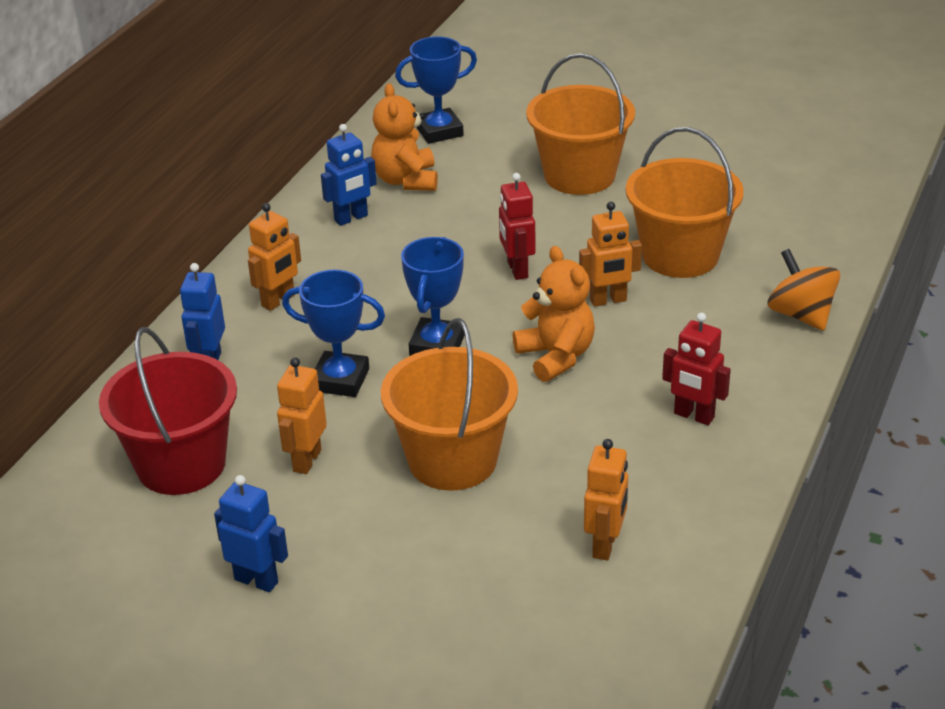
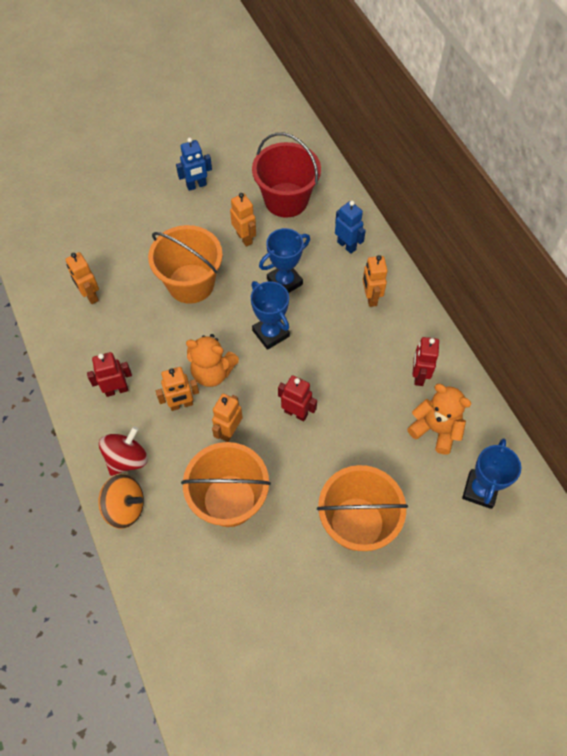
camera: 130 degrees right, 25 degrees up
(351, 218) = (418, 376): blue robot -> red robot
(631, 353) = (181, 404): none -> orange robot
(754, 349) = (127, 459): none -> red spinning top

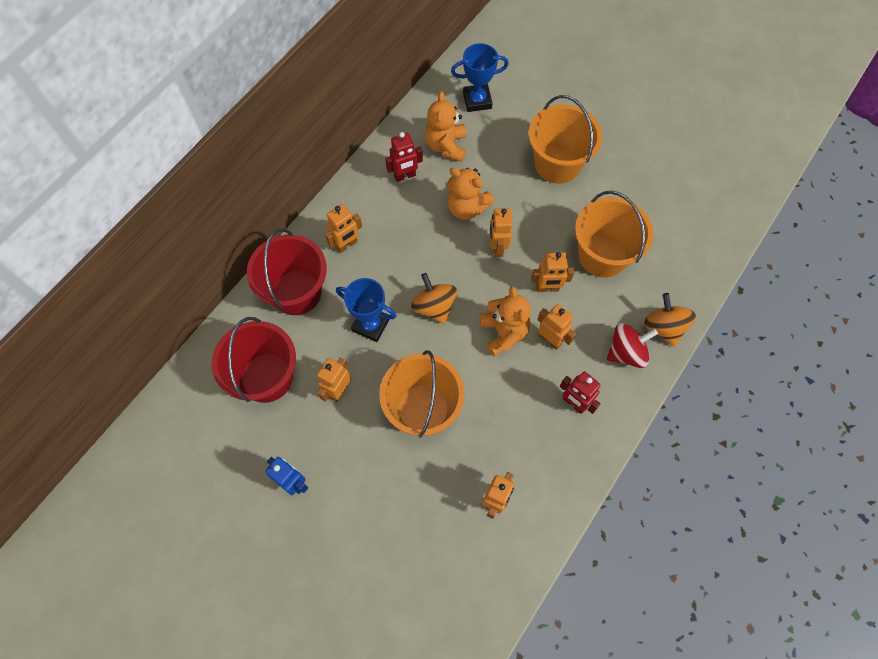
camera: 120 degrees left, 5 degrees up
(127, 459) = (626, 352): red spinning top -> red spinning top turned 150 degrees clockwise
(270, 333) = (434, 306): blue trophy -> orange spinning top
(296, 413) = (497, 247): red robot -> orange robot
(346, 245) = (296, 292): blue robot -> red bucket
(353, 410) = (467, 208): none -> orange teddy bear

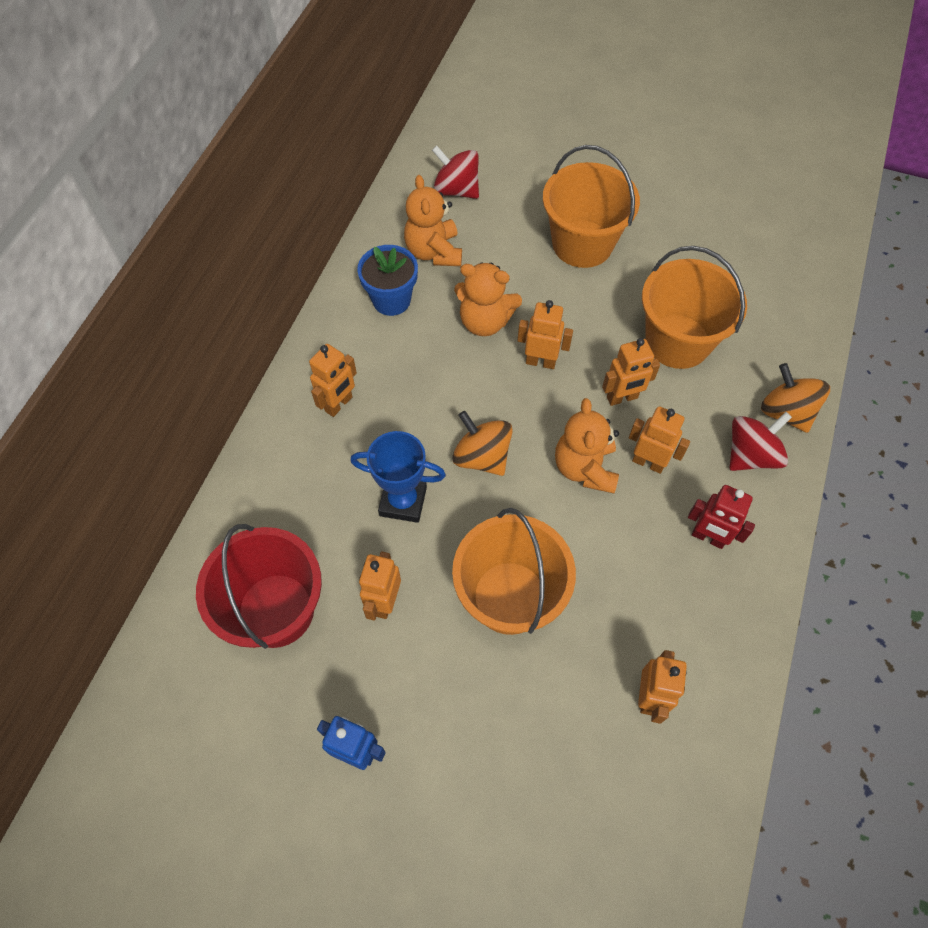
camera: 15 degrees left, 5 degrees down
(296, 292) = (287, 482): red bucket -> none
(405, 176) = (391, 300): red robot -> blue flower pot
(477, 100) = (456, 190): blue trophy -> red spinning top
(497, 247) = (540, 361): orange robot -> orange robot turned 120 degrees clockwise
(503, 332) = (585, 468): orange teddy bear -> orange teddy bear turned 150 degrees counterclockwise

